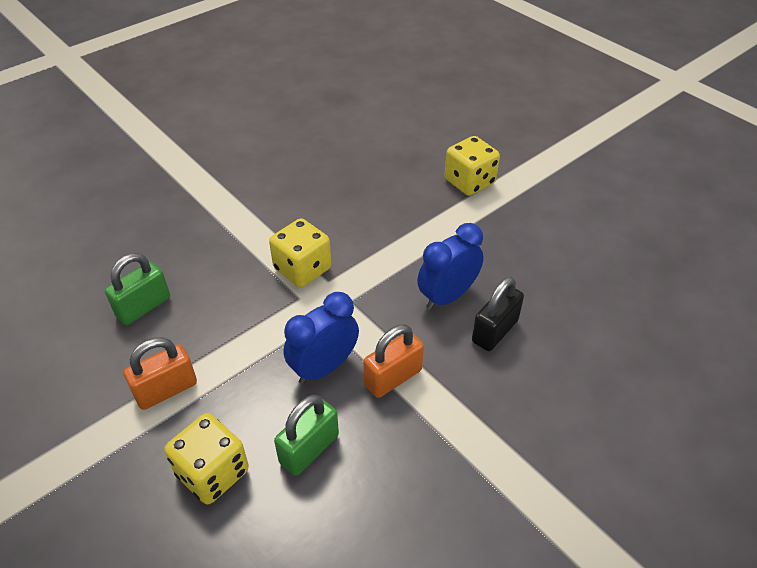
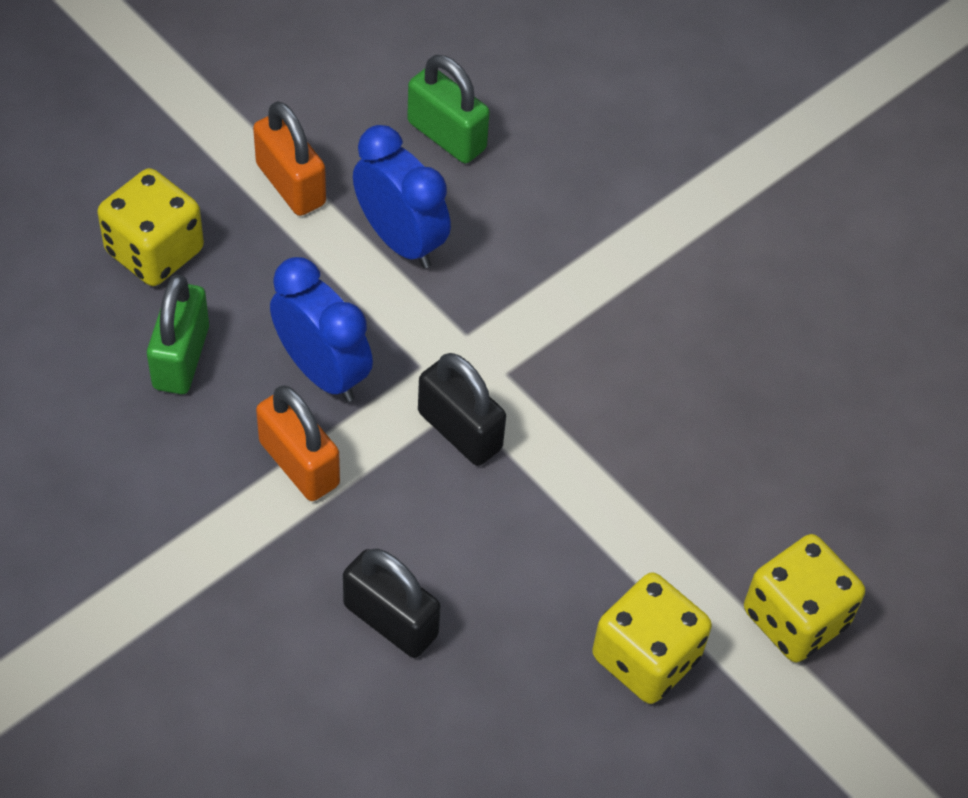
camera: 85 degrees right, 10 degrees up
(302, 269) = (532, 335): yellow dice -> yellow dice (646, 657)
(309, 449) = (181, 357): green padlock -> green padlock turned 60 degrees clockwise
(367, 301) = (460, 430): none -> black padlock
(447, 296) = (471, 552): blue clock -> blue clock (400, 240)

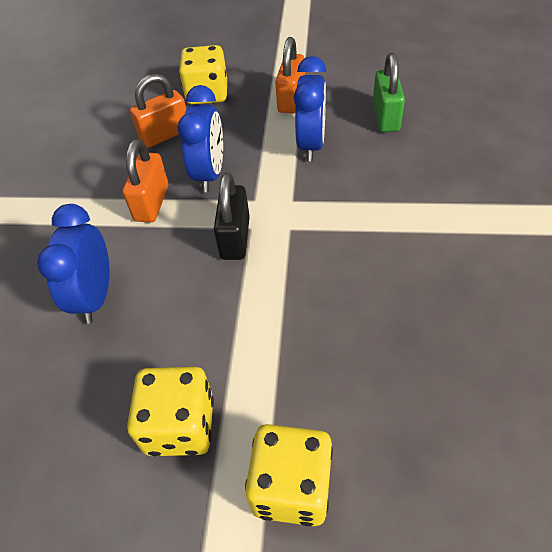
camera: 55 degrees right, 5 degrees down
(181, 357) = (165, 135): green padlock -> orange padlock
(390, 620) = (95, 297): black padlock -> blue clock

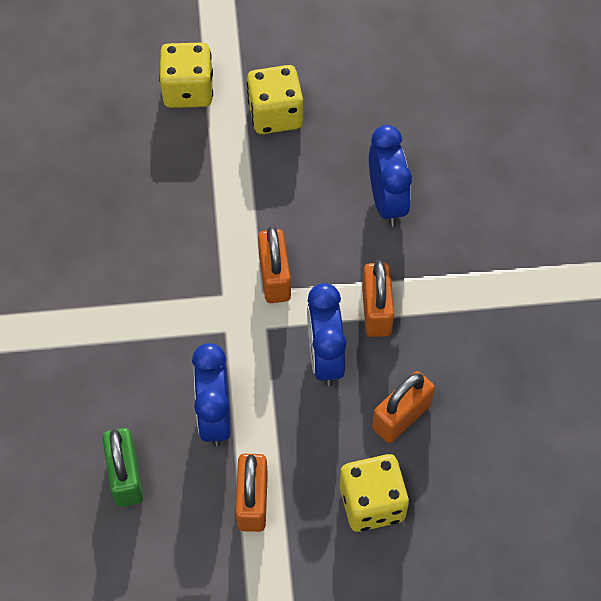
camera: 165 degrees right, 10 degrees up
(235, 238) = (274, 277): black padlock -> orange padlock

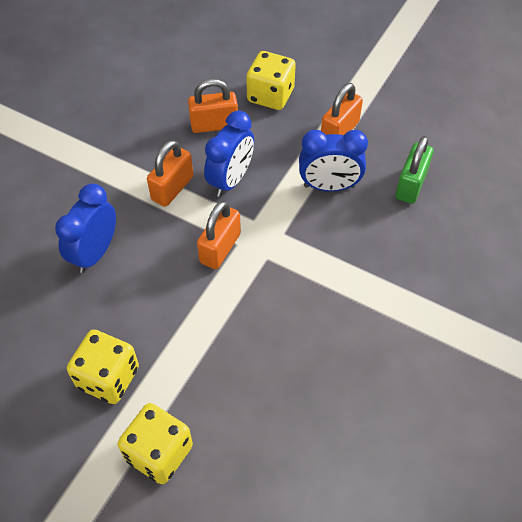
camera: 145 degrees left, 5 degrees down
(215, 416) = (329, 186): blue clock -> blue clock turned 60 degrees clockwise

